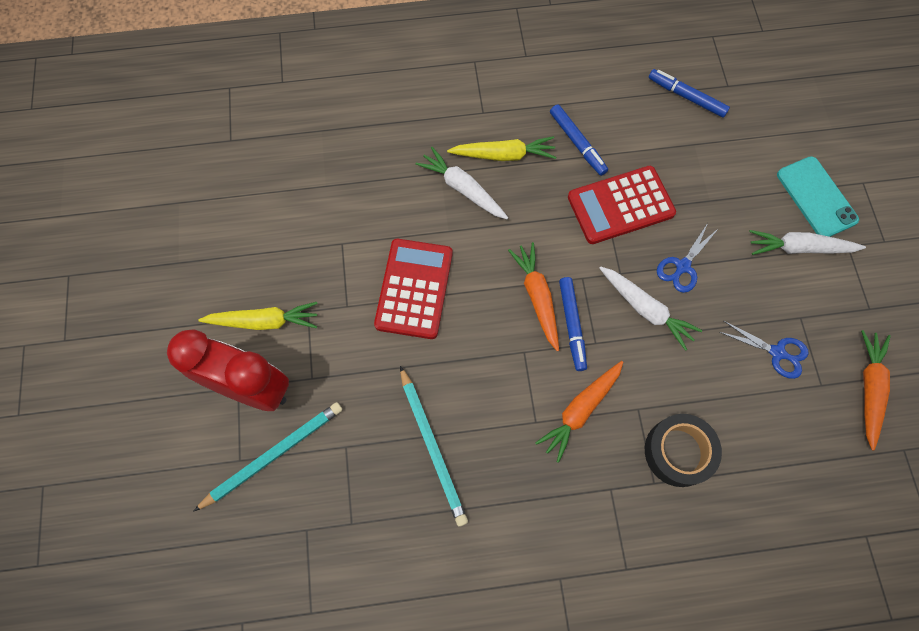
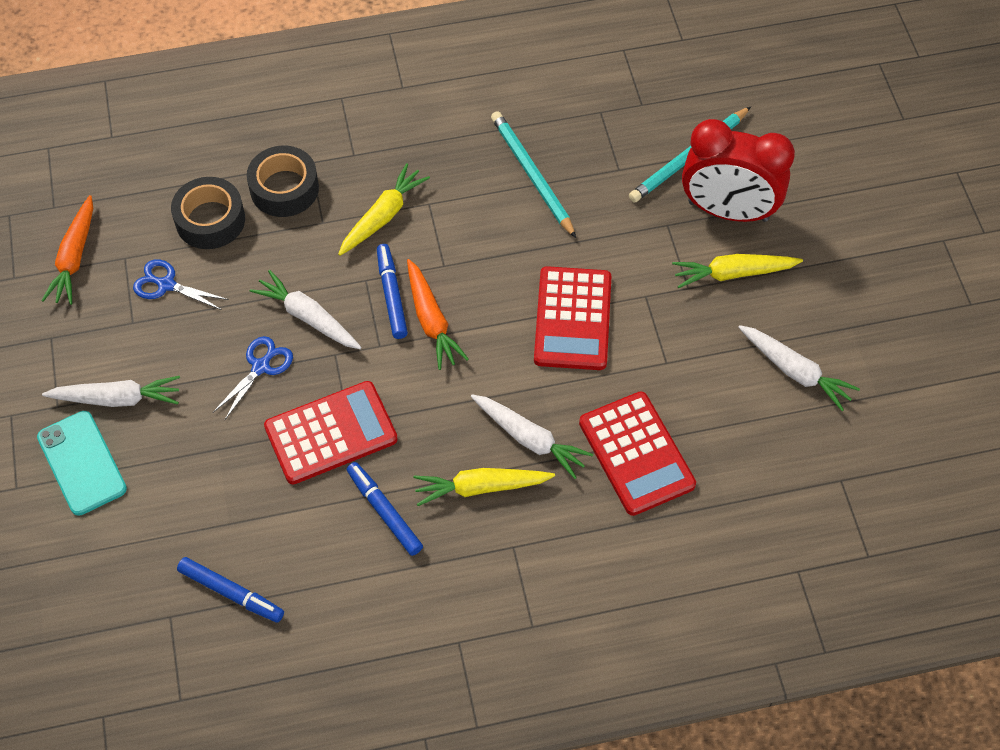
camera: 175 degrees right, 10 degrees down
(238, 227) = (795, 371): none -> white carrot
(381, 171) = (636, 454): none -> red calculator
(580, 410) = (383, 216): orange carrot -> yellow carrot
(747, 420) = (210, 220): none -> black tape

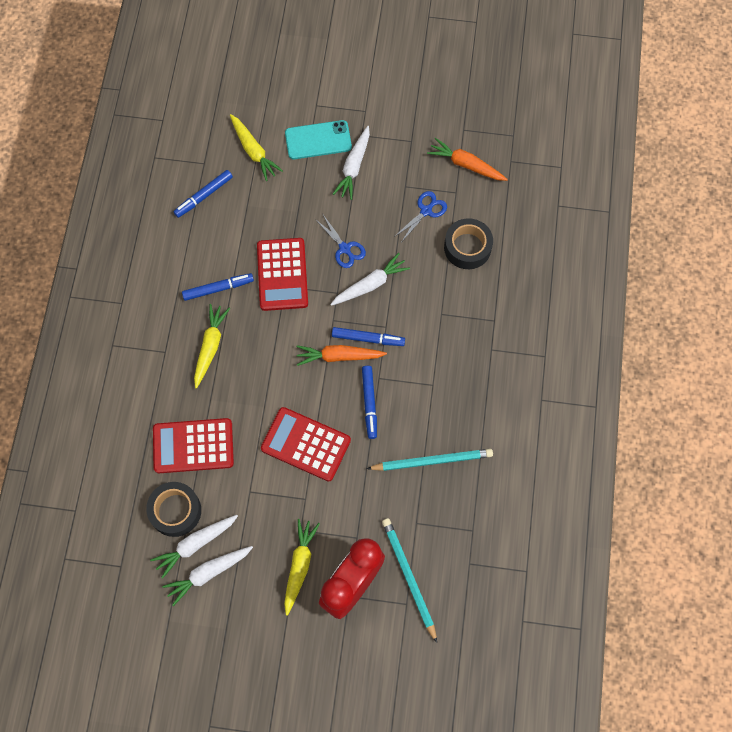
camera: 110 degrees right, 10 degrees up
(284, 188) = (477, 298): black tape -> black tape (175, 511)
(383, 216) = (432, 352): yellow carrot -> yellow carrot (253, 151)
(484, 265) = (369, 403): none -> blue marker
(529, 439) = (230, 386): white carrot -> white carrot (195, 544)

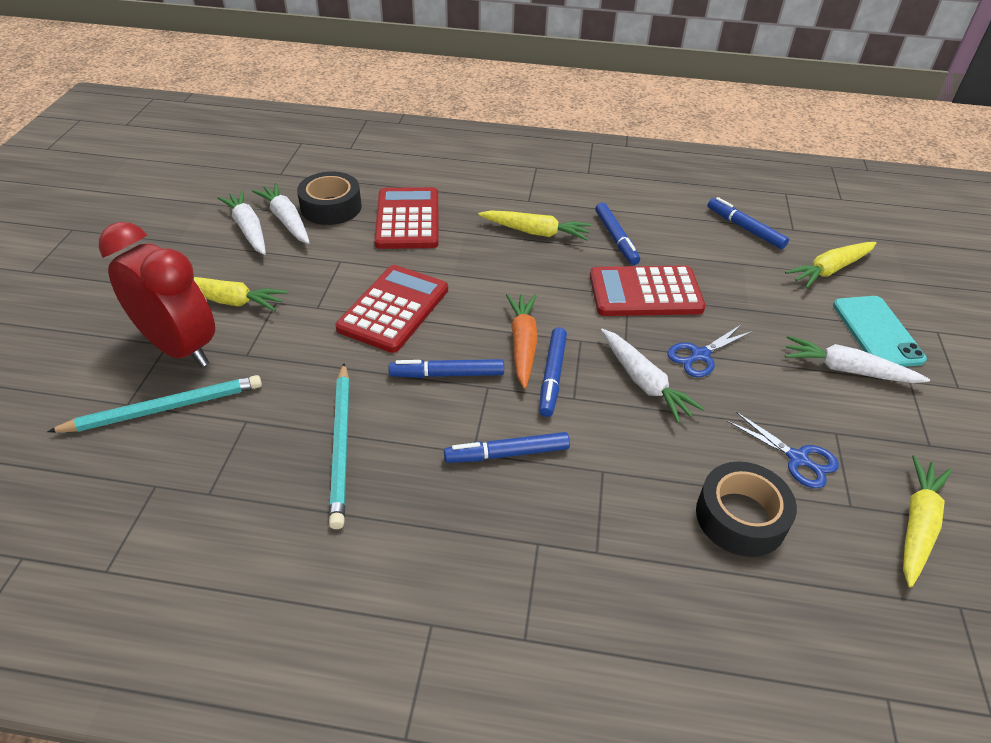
camera: 90 degrees right, 25 degrees down
(432, 365) = (507, 454): none -> blue marker
(466, 165) = (917, 525): orange carrot -> yellow carrot

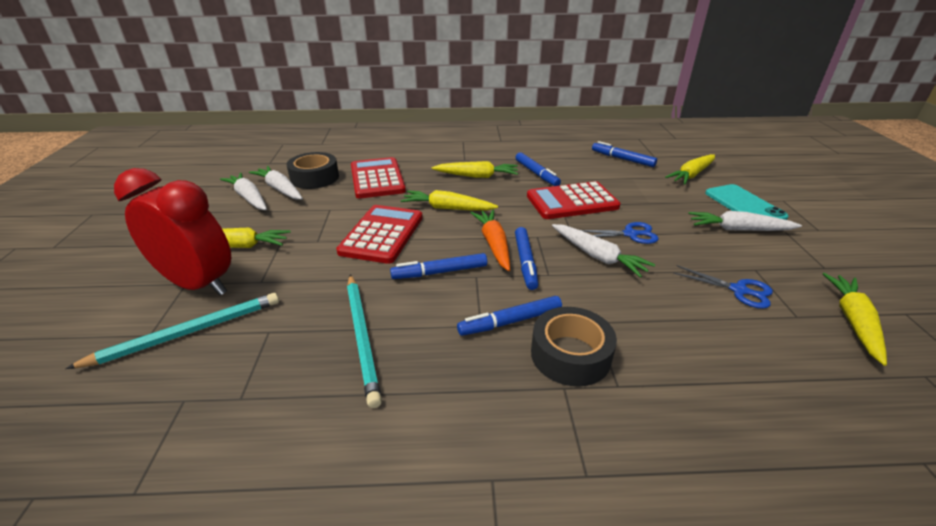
camera: 10 degrees left, 10 degrees down
(483, 280) = (447, 208): none -> yellow carrot
(700, 355) = (630, 234): blue scissors -> blue scissors turned 135 degrees counterclockwise
(740, 517) = (720, 338): black tape -> black tape (570, 355)

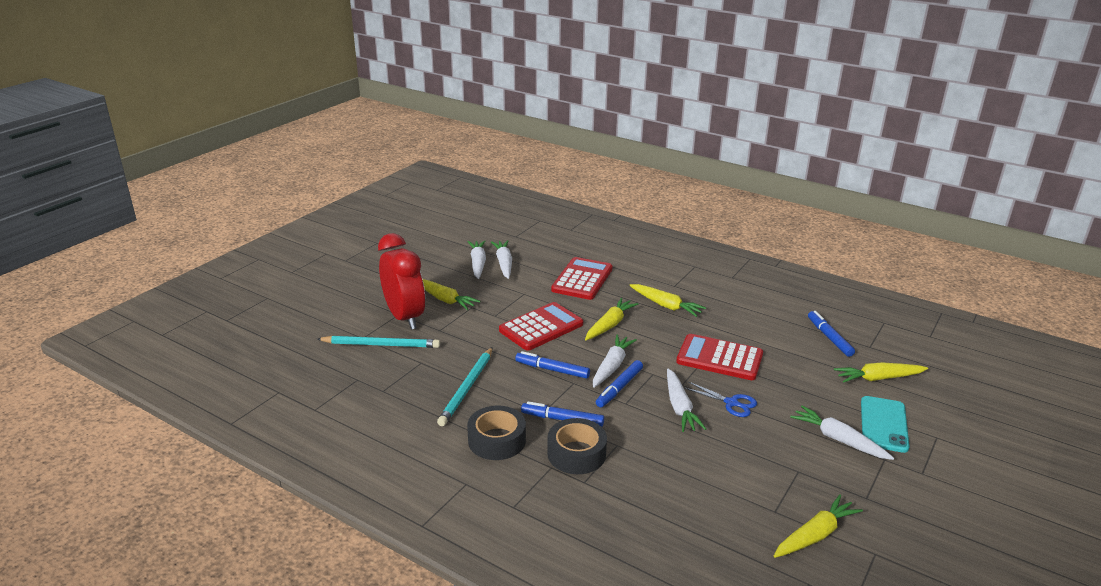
camera: 35 degrees right, 5 degrees down
(314, 178) = (536, 262): black tape -> black tape (497, 440)
(447, 208) = (609, 325): yellow carrot -> yellow carrot turned 75 degrees clockwise
(494, 244) = (612, 366): orange carrot -> white carrot
(536, 174) = (722, 322): blue marker -> none
(739, 290) = (757, 476): blue scissors -> none

